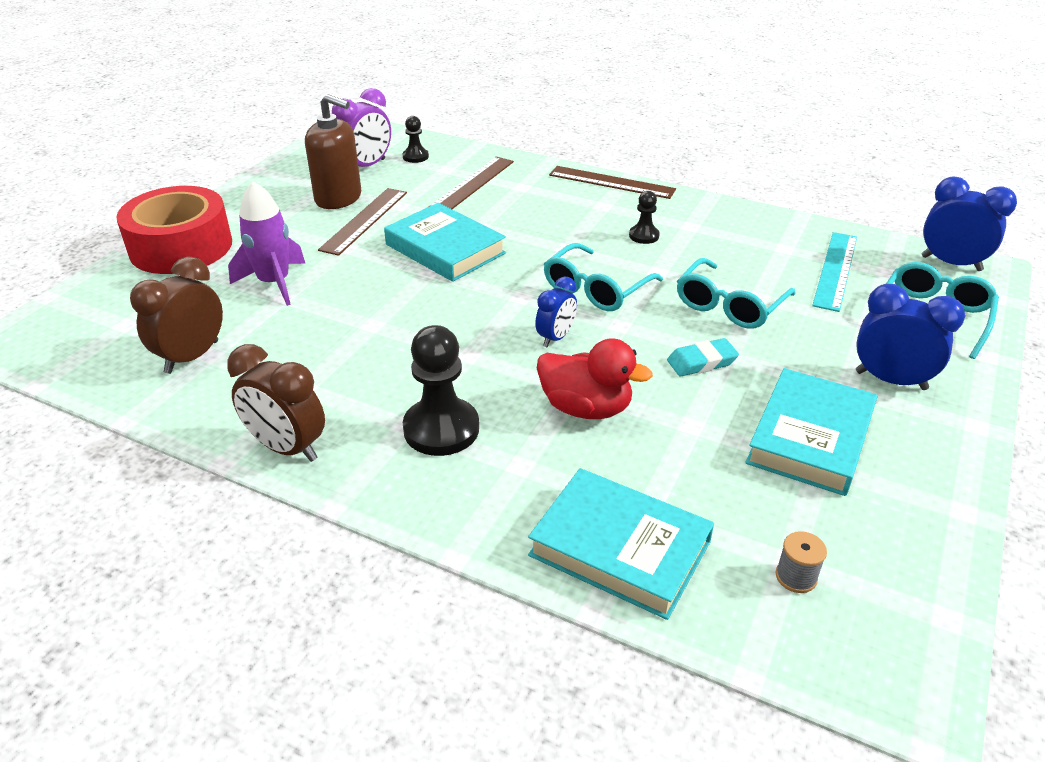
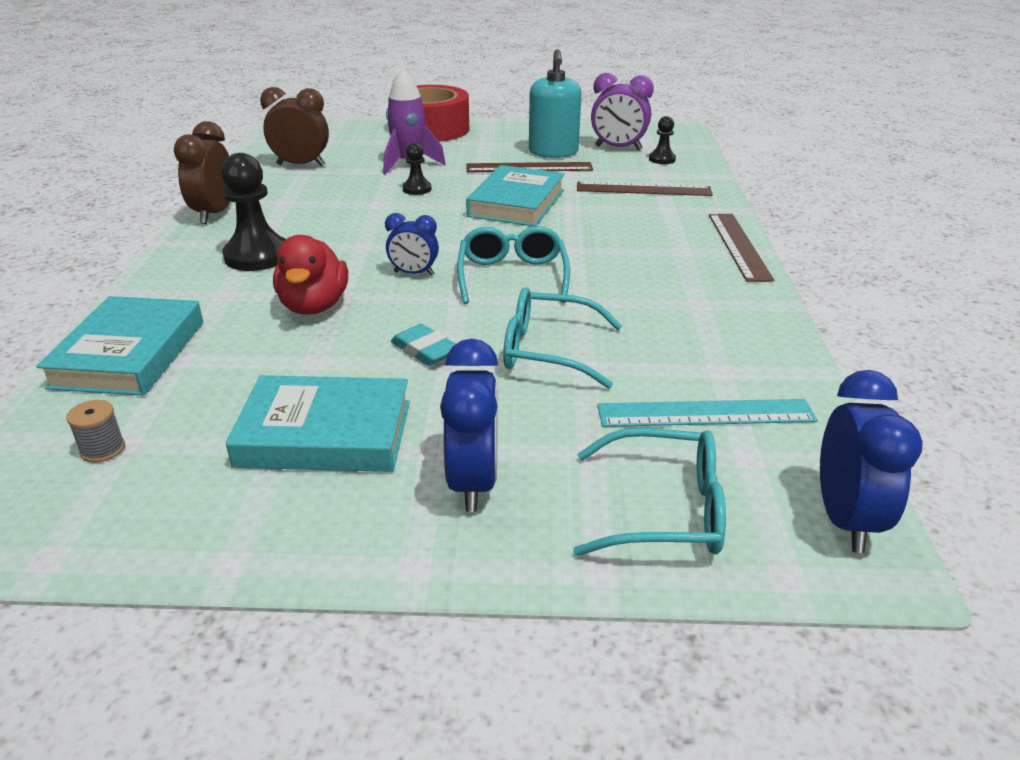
camera: 65 degrees right, 5 degrees down
(338, 198) = (553, 152): brown soap dispenser -> turquoise soap dispenser
(596, 289) = (512, 276): turquoise glasses -> turquoise glasses turned 75 degrees clockwise
(644, 236) = (644, 281): black pawn -> black pawn (417, 189)

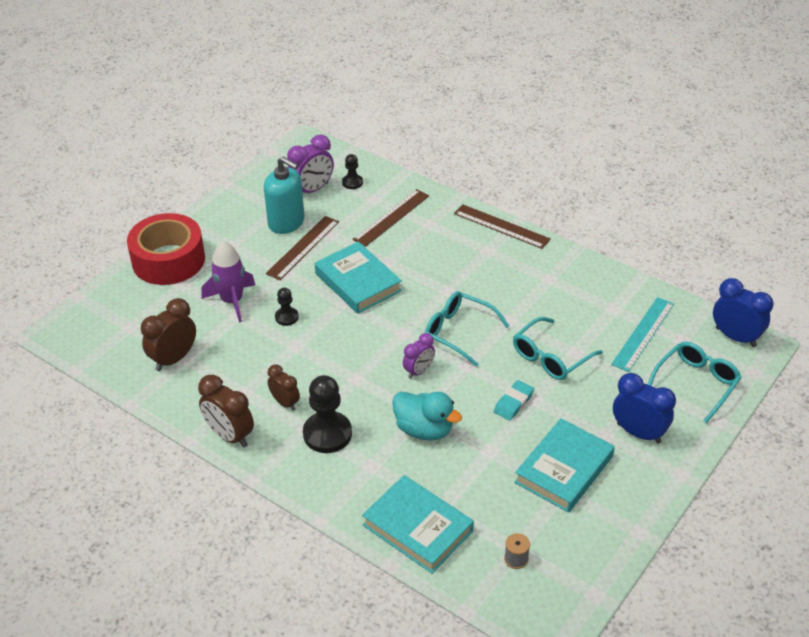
camera: 55 degrees left, 10 degrees up
(287, 223) = (285, 403): none -> brown clock
(314, 306) = (424, 429): red duck -> turquoise duck
(414, 273) = (419, 371): blue clock -> purple clock
(425, 350) = (513, 403): turquoise eraser -> turquoise eraser turned 45 degrees counterclockwise

